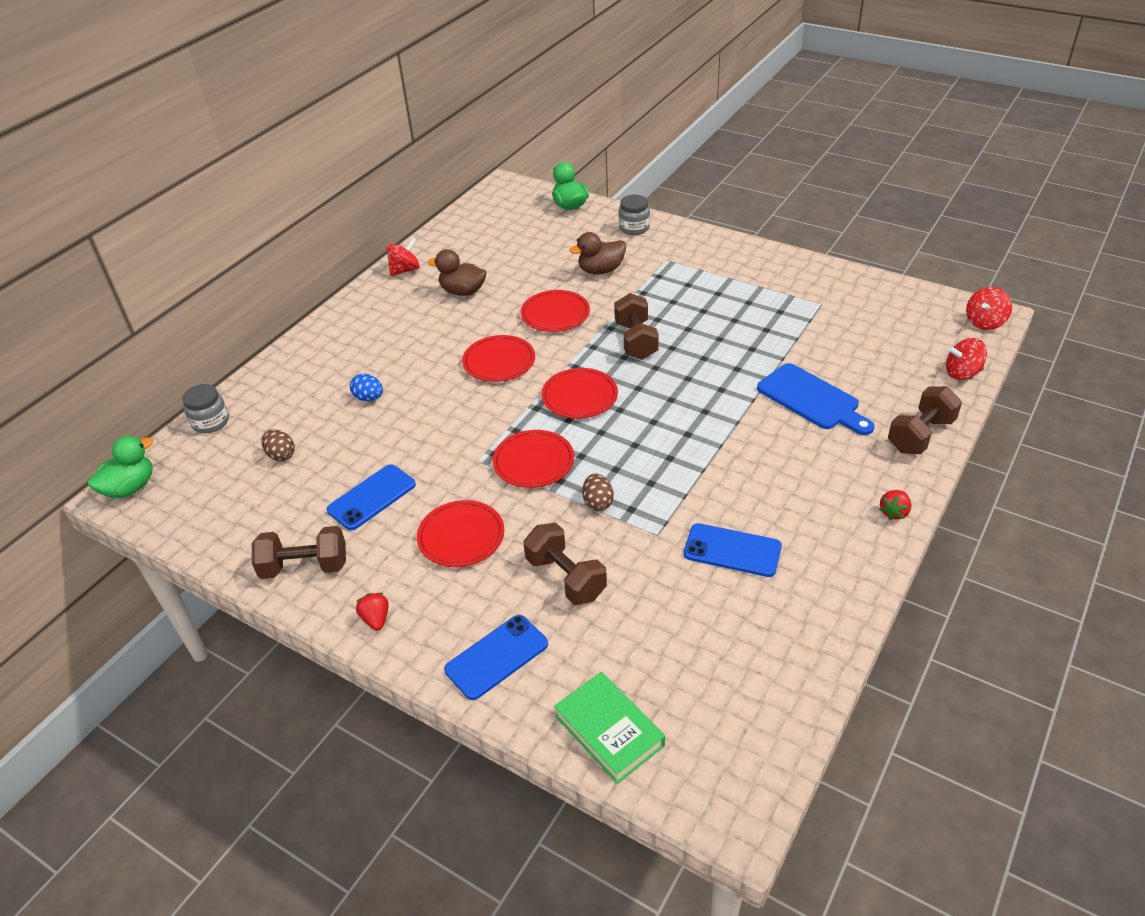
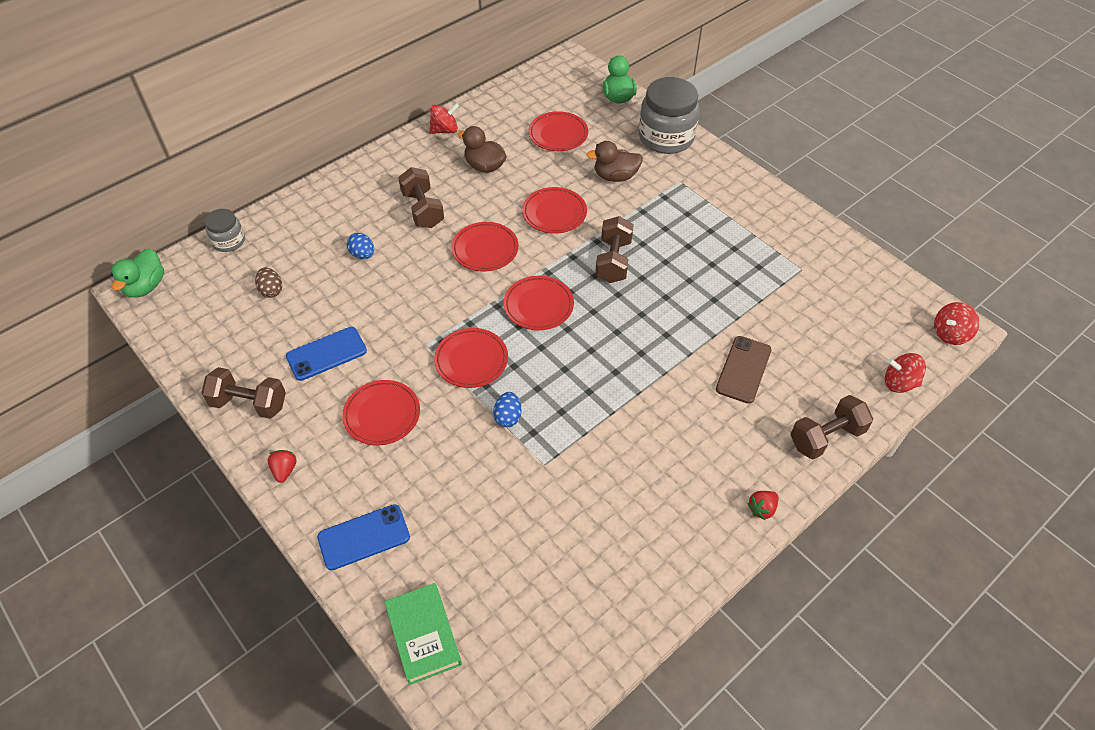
camera: 15 degrees right, 10 degrees up
(130, 488) = (146, 286): green duck -> green duck turned 135 degrees clockwise
(525, 248) = (558, 135): none -> red plate
(566, 578) = (450, 481): brown dumbbell -> brown dumbbell (423, 209)
(598, 502) = (508, 417): brown egg -> blue egg
(634, 228) = (666, 137): grey jar -> grey jar, size x1.89
(732, 550) = (601, 500): blue phone -> none
(812, 399) = (743, 369): blue cutting board -> brown phone

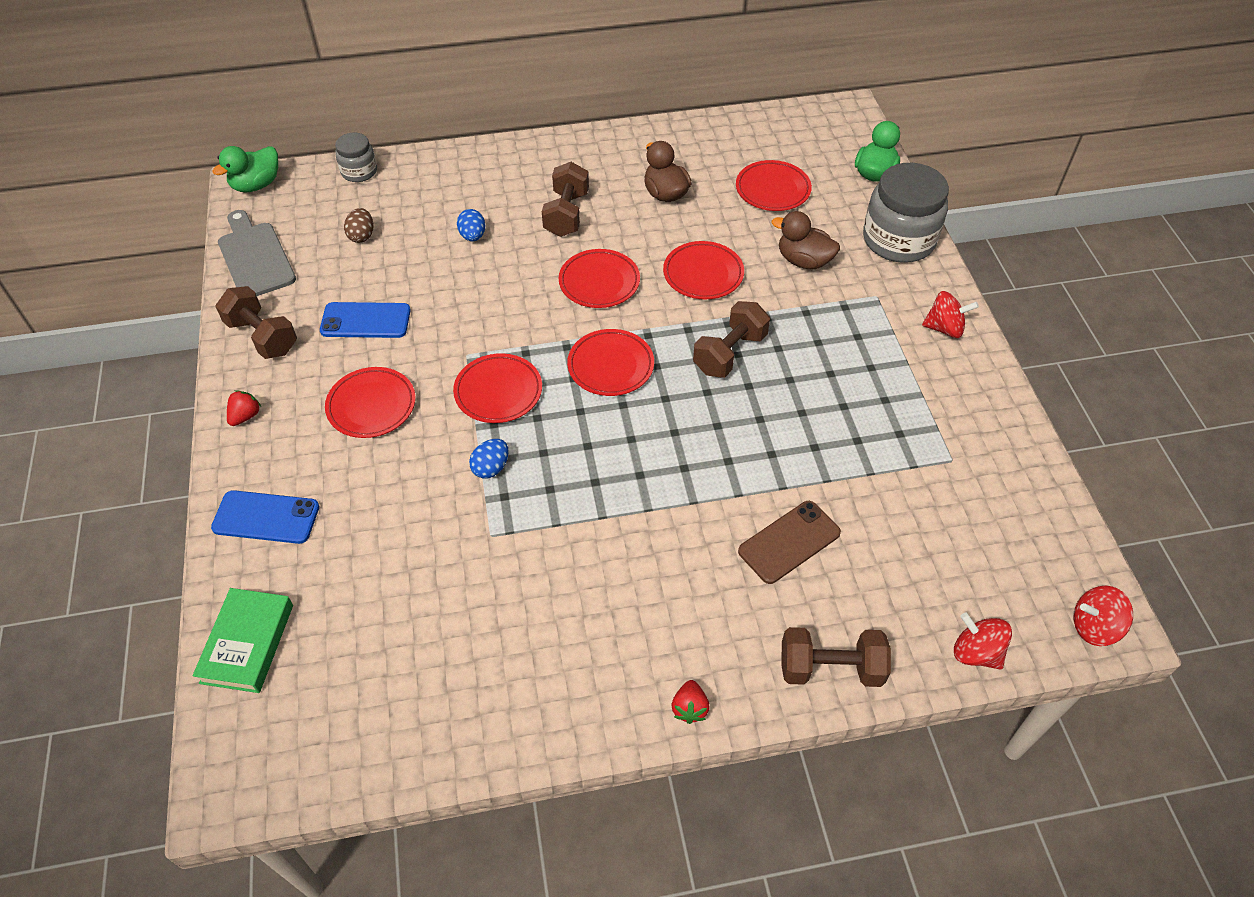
camera: 30 degrees right, 0 degrees up
(191, 344) = (255, 257): none -> grey cutting board
(445, 130) = (652, 139): red spinning top -> red spinning top (944, 328)
(762, 509) = (689, 708): red strawberry -> red strawberry turned 75 degrees counterclockwise

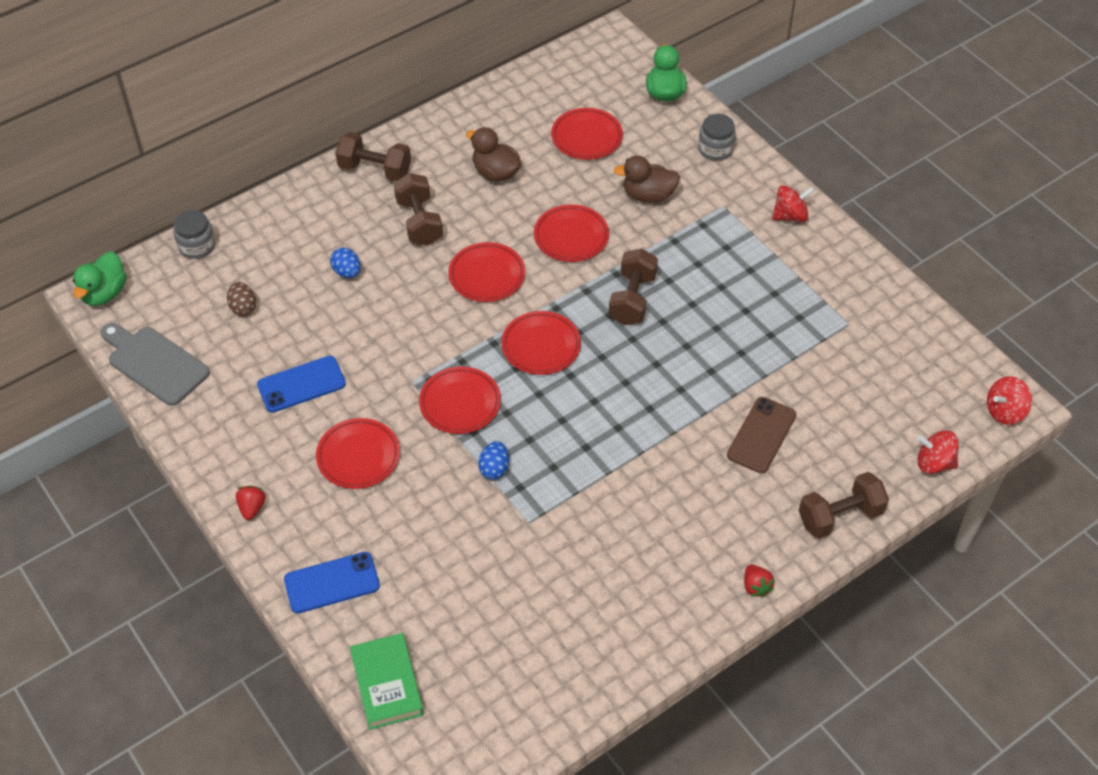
camera: 25 degrees left, 0 degrees up
(262, 337) = (216, 433): brown dumbbell -> brown dumbbell (375, 169)
(898, 240) = (715, 149): grey jar -> grey jar, size x0.53

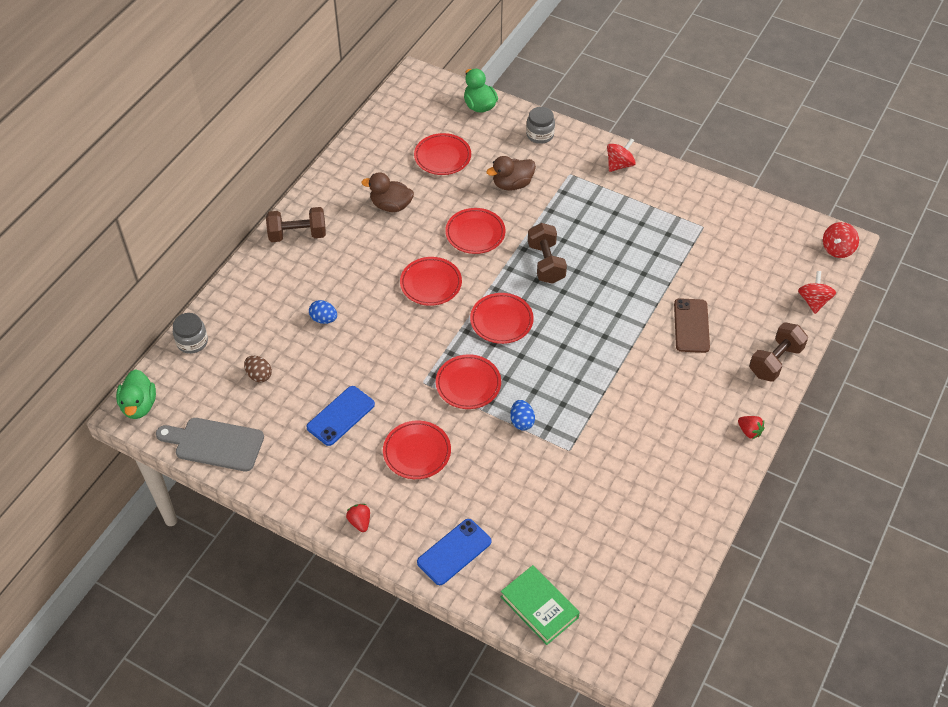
camera: 25 degrees left, 0 degrees up
(419, 222) = (356, 262): brown dumbbell -> none
(934, 463) = (813, 301): red spinning top -> red spinning top turned 105 degrees clockwise

